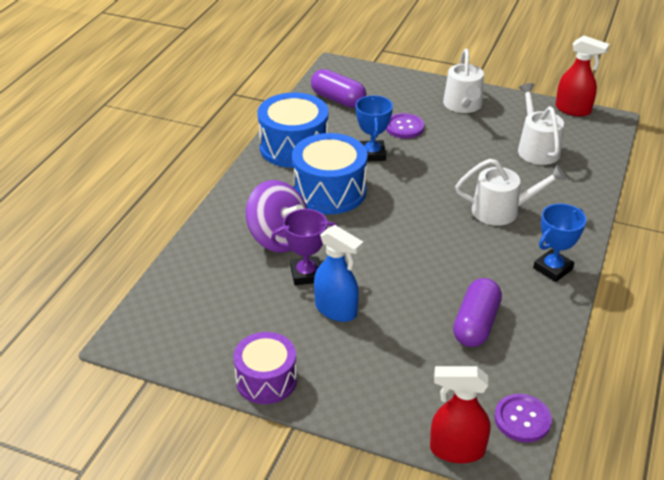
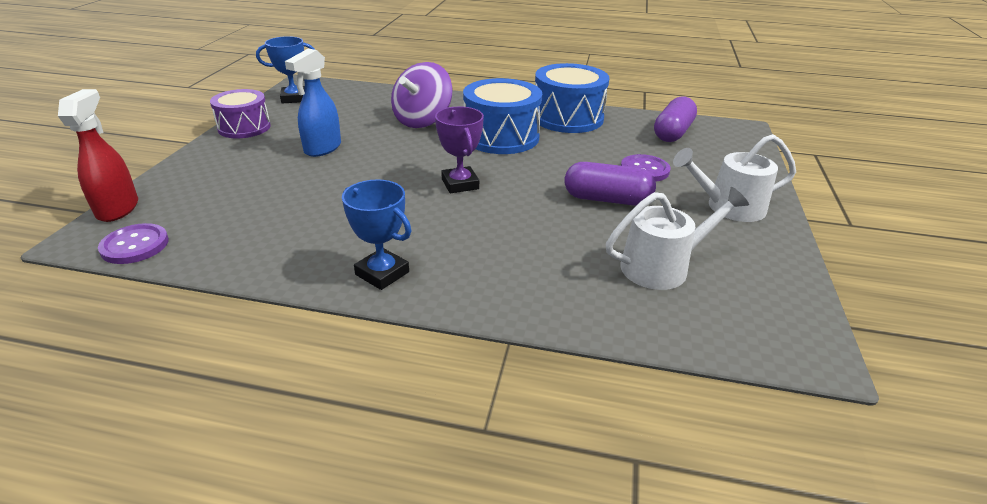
camera: 80 degrees right, 5 degrees down
(306, 274) = (372, 134): purple trophy -> purple trophy (460, 184)
(372, 154) = (577, 154): blue trophy -> blue trophy (294, 98)
(476, 324) = (288, 218): purple capsule -> purple capsule (607, 199)
(501, 211) = (497, 235): white watering can -> none
(573, 110) = (808, 309): red spray bottle -> none

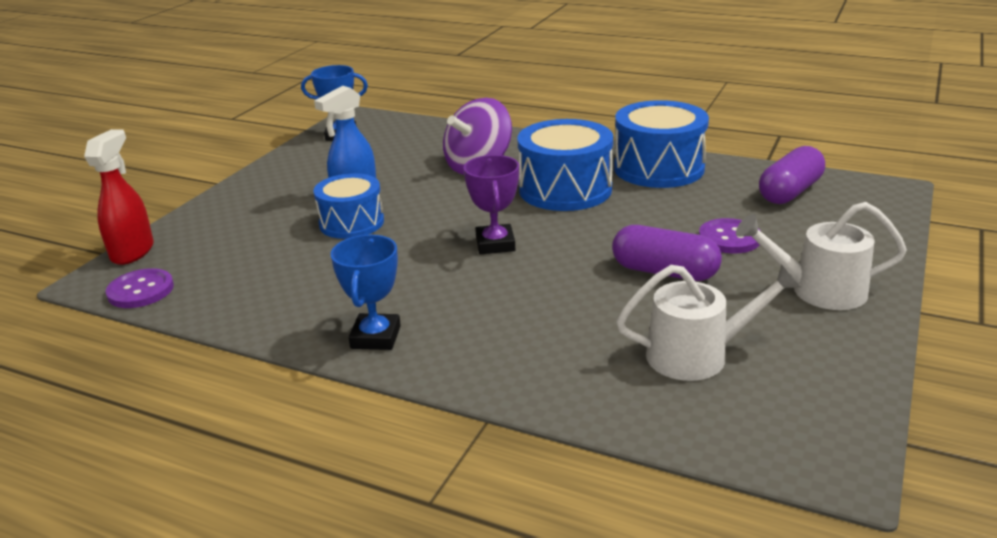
camera: 15 degrees right, 5 degrees down
(244, 127) = (278, 168): purple drum -> none
(327, 172) = (351, 223): none -> blue drum
(382, 273) = (376, 337): blue trophy -> blue trophy turned 45 degrees clockwise

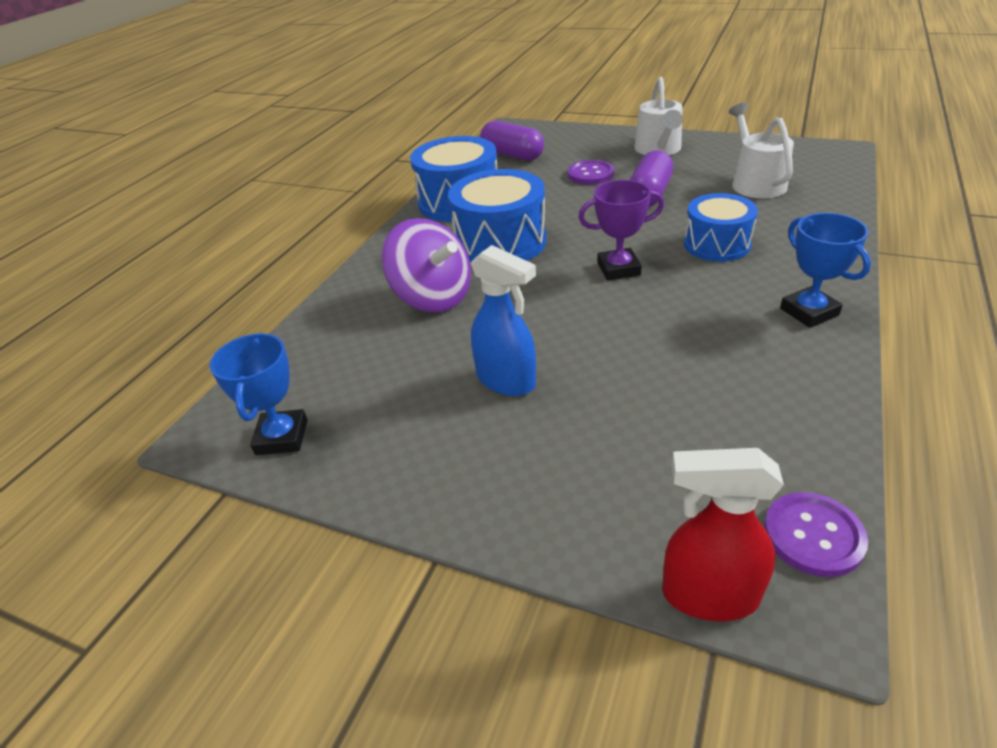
camera: 90 degrees left, 10 degrees up
(351, 223) = (583, 369): blue drum -> blue drum (716, 244)
(376, 337) = (809, 312): blue trophy -> blue trophy turned 60 degrees clockwise

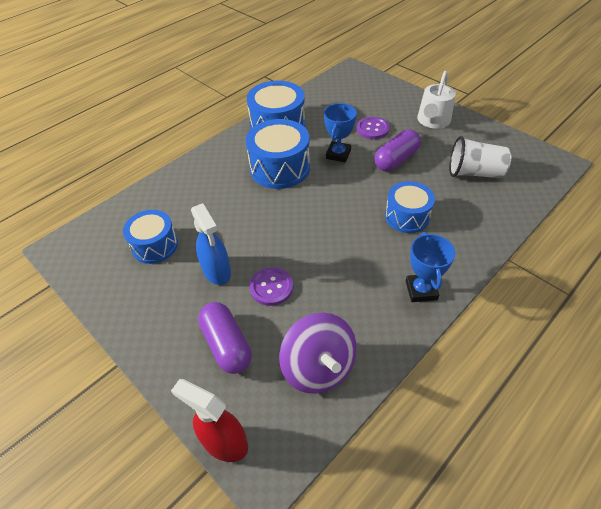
camera: 20 degrees right, 10 degrees up
(282, 437) = (90, 263): blue trophy -> blue trophy (338, 154)
(380, 380) = (155, 245): none -> blue drum
(433, 297) = (216, 197): purple spinning top -> purple spinning top (318, 367)
(512, 155) = (335, 95): purple capsule -> purple capsule (226, 345)
(618, 269) = (333, 214): purple trophy -> none
(755, 183) = (474, 173): white watering can -> white cup
(813, 535) = (300, 434): purple button -> purple button (271, 287)

